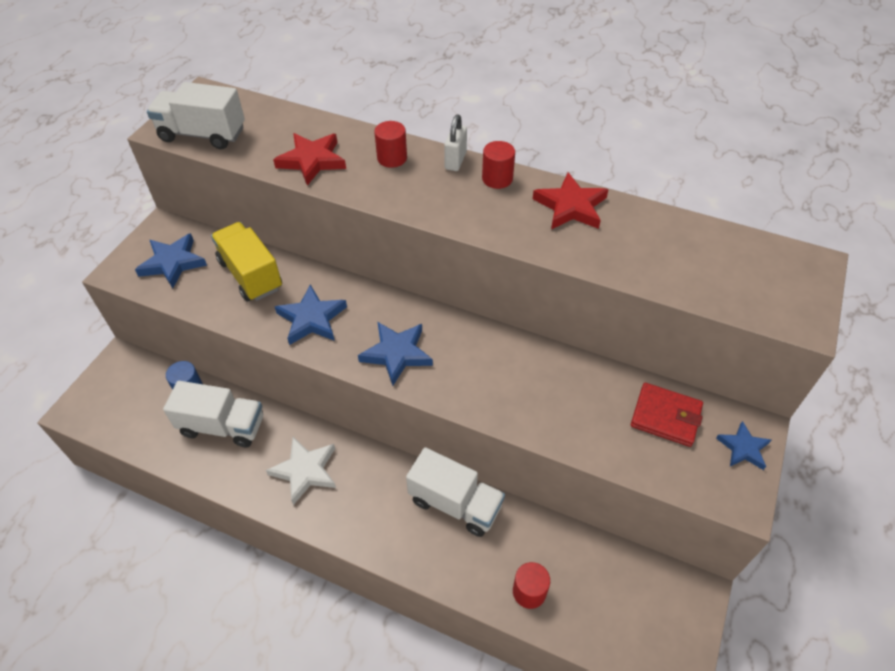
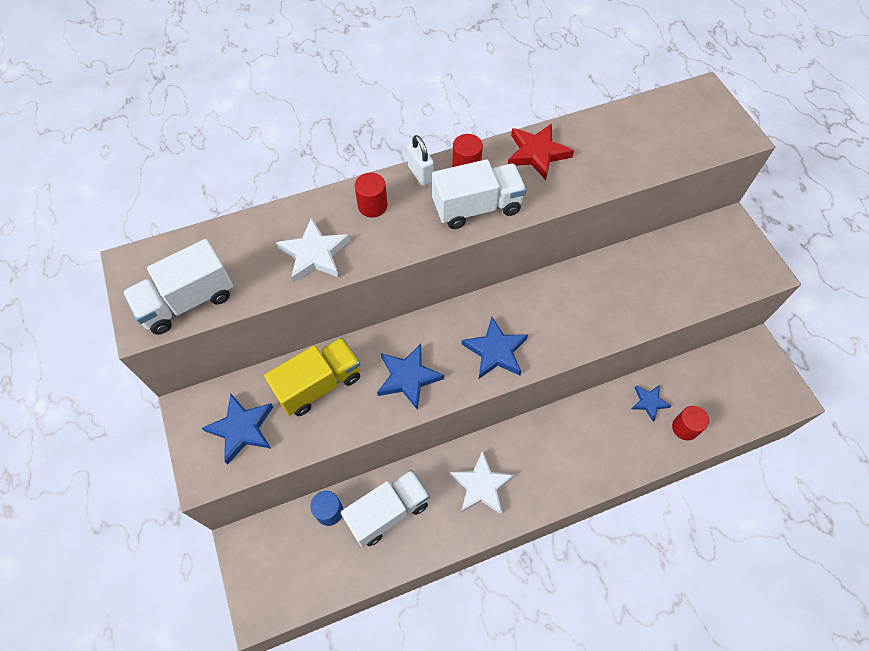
camera: 45 degrees left, 10 degrees up
(250, 275) = (319, 384): yellow truck -> yellow truck turned 135 degrees clockwise
(312, 161) = (315, 254): red star -> white star
(455, 503) = (591, 416): white truck -> white truck (477, 207)
(665, 416) = (685, 255): red wallet -> none
(743, 448) = (738, 240): blue star -> blue star (649, 402)

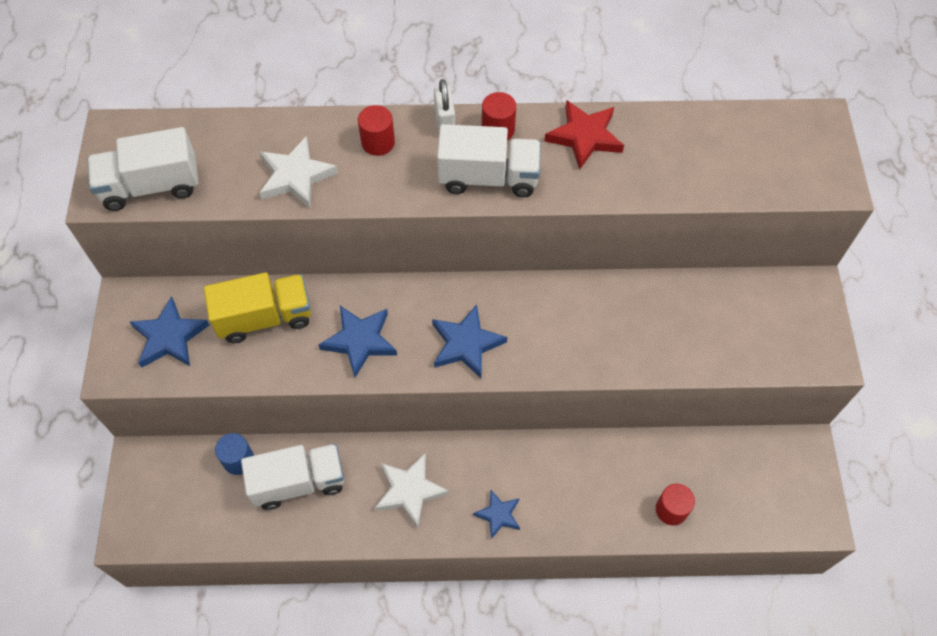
camera: 20 degrees right, 0 degrees up
(649, 402) = (642, 467): blue star -> blue star (498, 515)

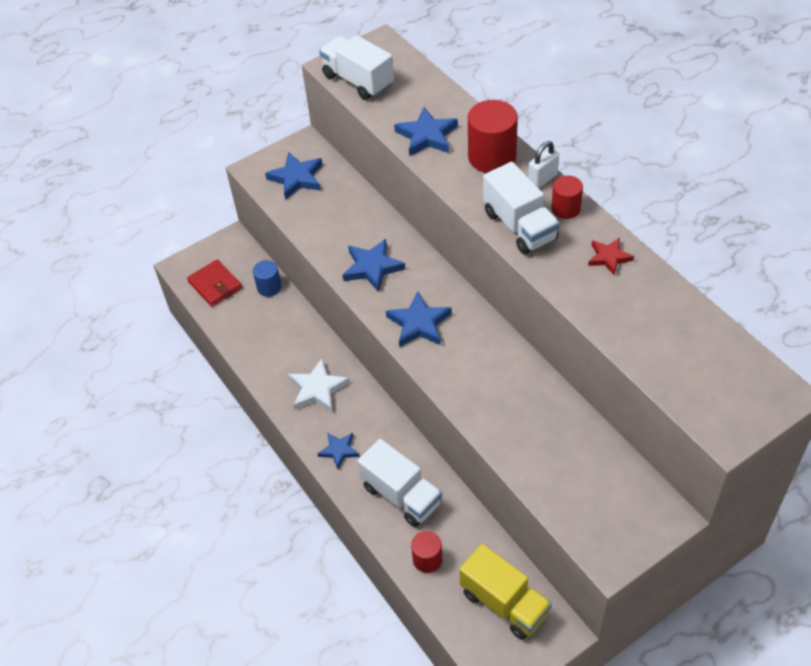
camera: 60 degrees right, 10 degrees down
(186, 513) = (215, 285): none -> red wallet
(265, 317) = (348, 212): yellow truck -> yellow truck (504, 603)
(296, 176) = (427, 136): white star -> blue star
(299, 482) = (277, 327): white truck -> white truck (401, 495)
(378, 142) = (492, 157): red cylinder -> red cylinder, size x1.73
(584, 137) = (609, 257): red star -> red star, size x0.64

